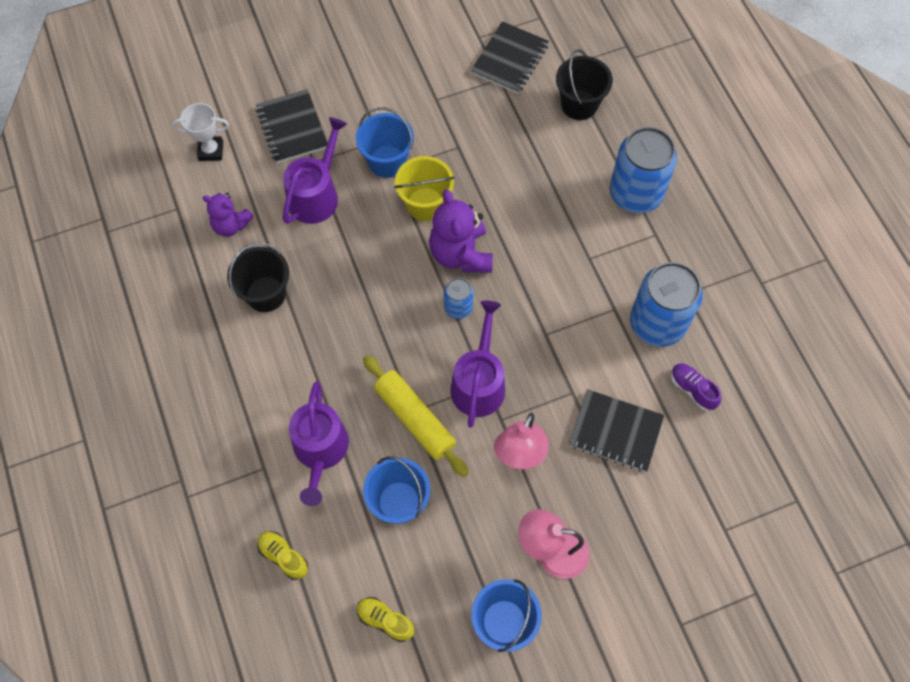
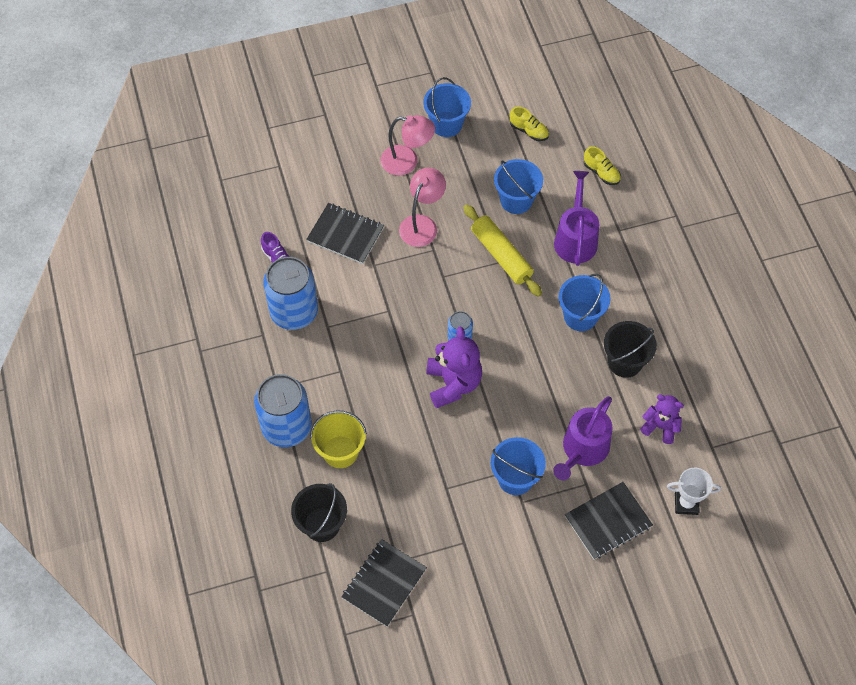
camera: 175 degrees left, 5 degrees down
(292, 128) = (608, 522): black notebook -> black notebook turned 75 degrees clockwise
(316, 345) = (580, 316): none -> blue bucket
(425, 204) = (482, 432): yellow bucket -> yellow bucket (340, 452)
(479, 383) = (448, 277): purple watering can -> none

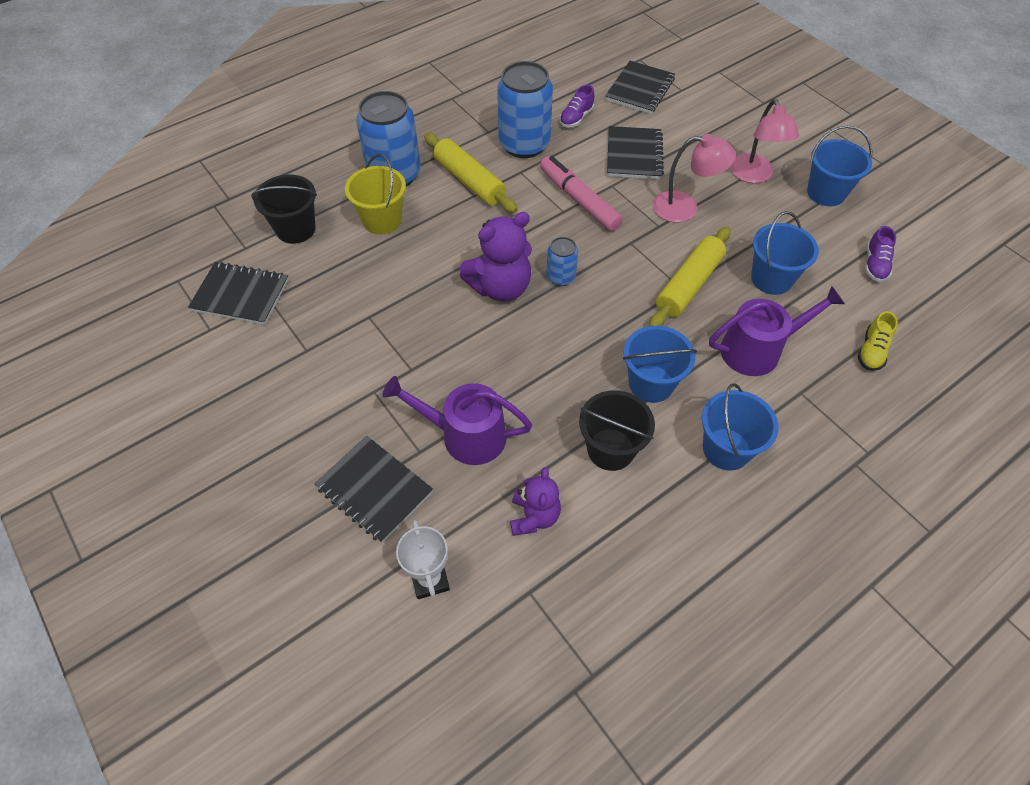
camera: 70 degrees right, 5 degrees down
(263, 196) = (640, 89): none -> black notebook
(321, 369) = (469, 181): none -> yellow rolling pin
(381, 295) = (579, 200): none -> pink marker
(515, 478) = (402, 376): blue bucket -> blue bucket (726, 449)
(529, 131) = (875, 265): yellow shoe -> purple shoe

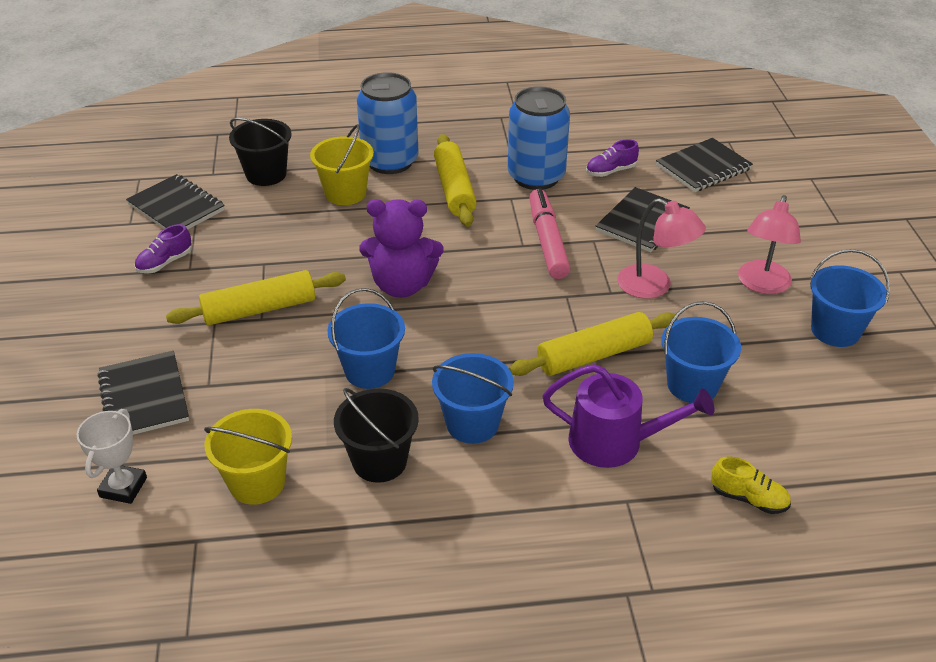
camera: 30 degrees right, 15 degrees down
(402, 361) = (259, 309): none -> yellow rolling pin
(465, 435) = (259, 390): purple watering can -> none
(534, 516) = (257, 482): purple teddy bear -> yellow bucket
(560, 277) = (467, 299): blue can -> none
(726, 449) = (496, 514): blue bucket -> blue bucket (370, 371)
(871, 351) = (748, 498): yellow shoe -> yellow shoe turned 120 degrees counterclockwise
(875, 265) = (832, 420): purple shoe -> purple shoe (165, 263)

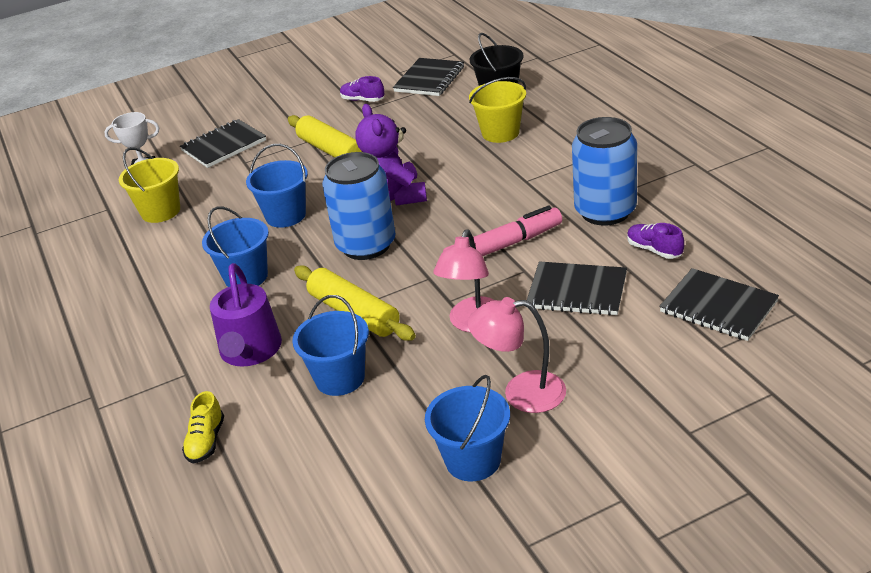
camera: 75 degrees right, 5 degrees down
(379, 461) = (194, 250): black bucket -> none
(390, 161) = (564, 136): blue can -> blue can (366, 245)
(454, 189) = (548, 177): yellow rolling pin -> none

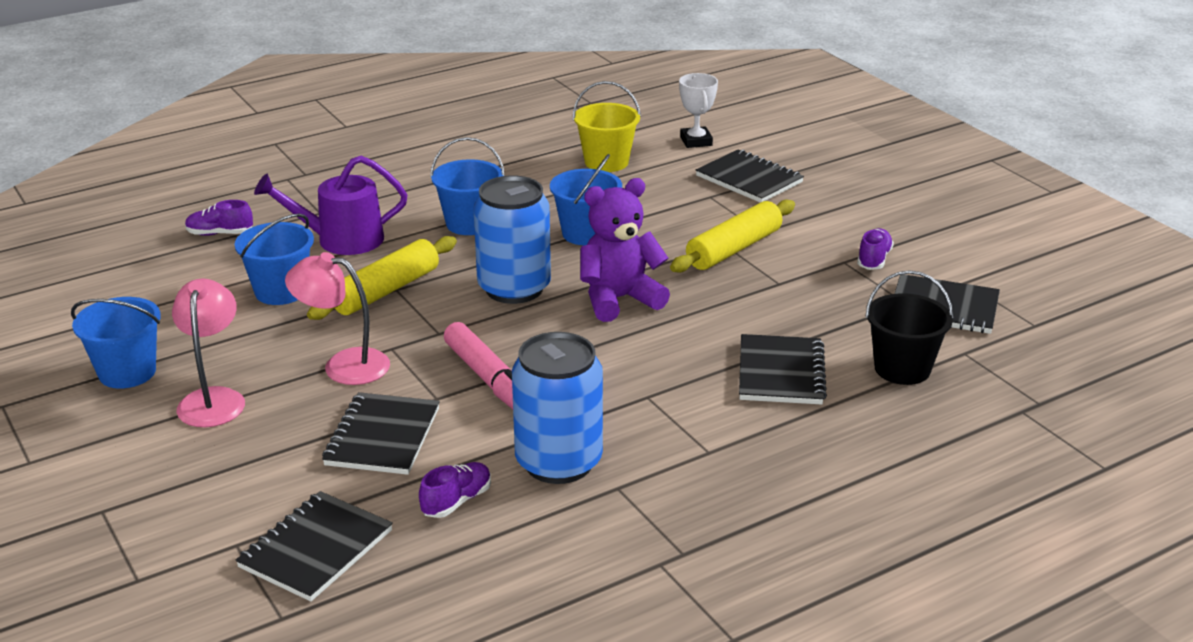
camera: 80 degrees right, 5 degrees down
(206, 441) = (220, 233): yellow shoe -> purple shoe
(500, 133) = (781, 373): yellow bucket -> black notebook

